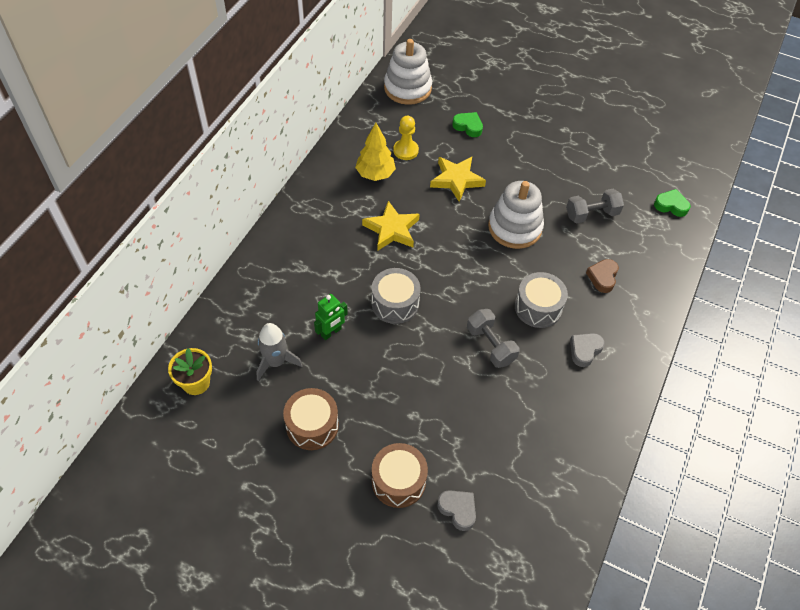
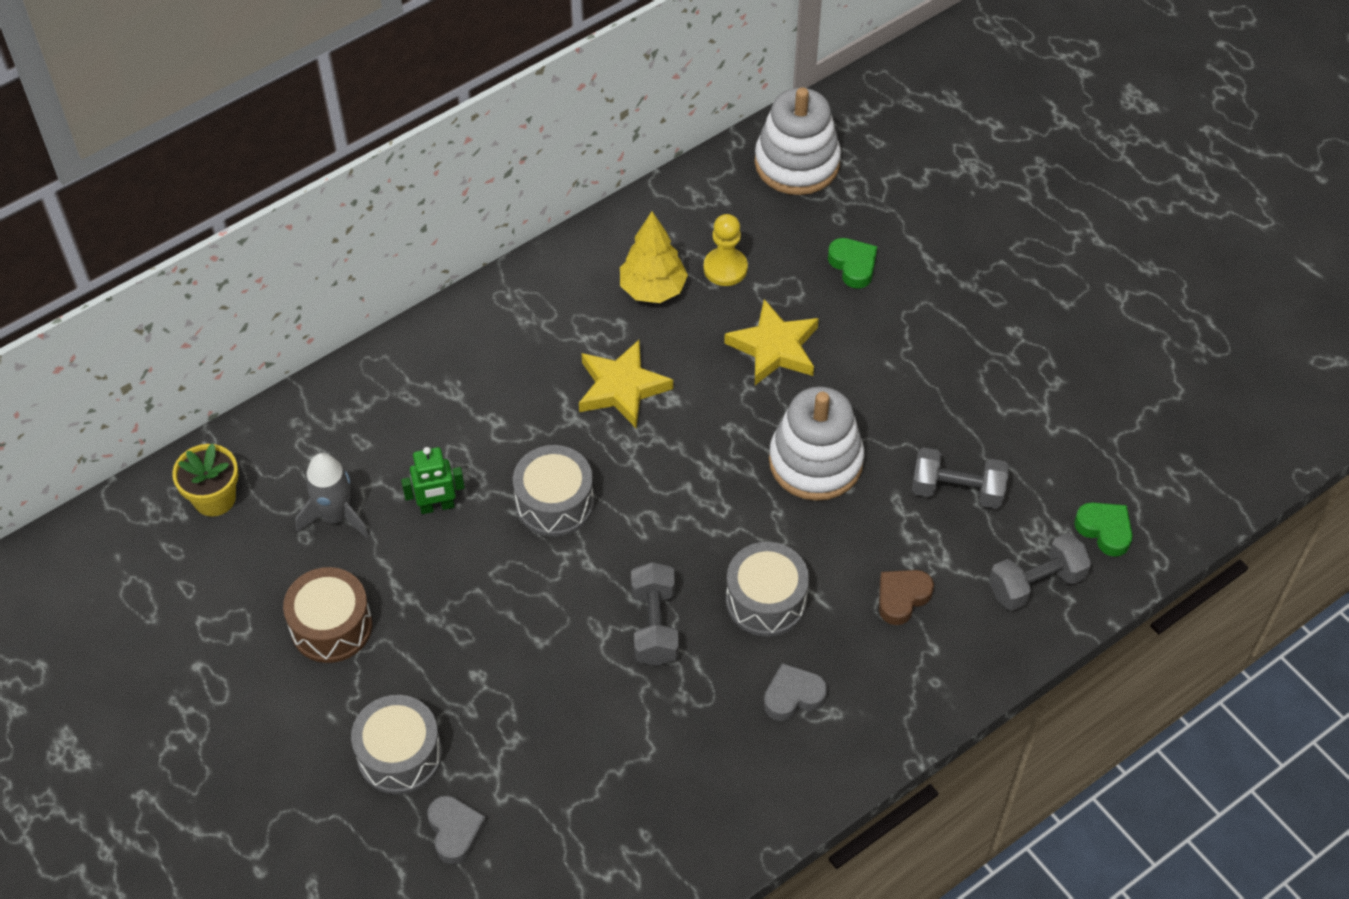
camera: 30 degrees right, 0 degrees up
(398, 481) = (399, 755): brown drum -> grey drum
(659, 244) = (1036, 584): none -> grey dumbbell

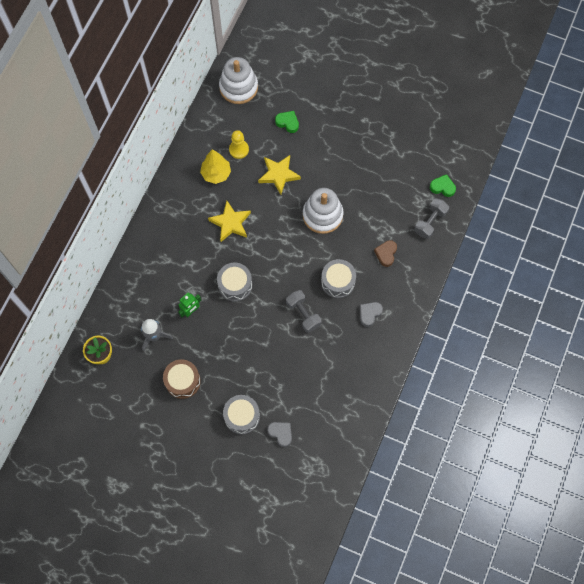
camera: 30 degrees left, 15 degrees up
(957, 490) = (381, 199): grey dumbbell -> none

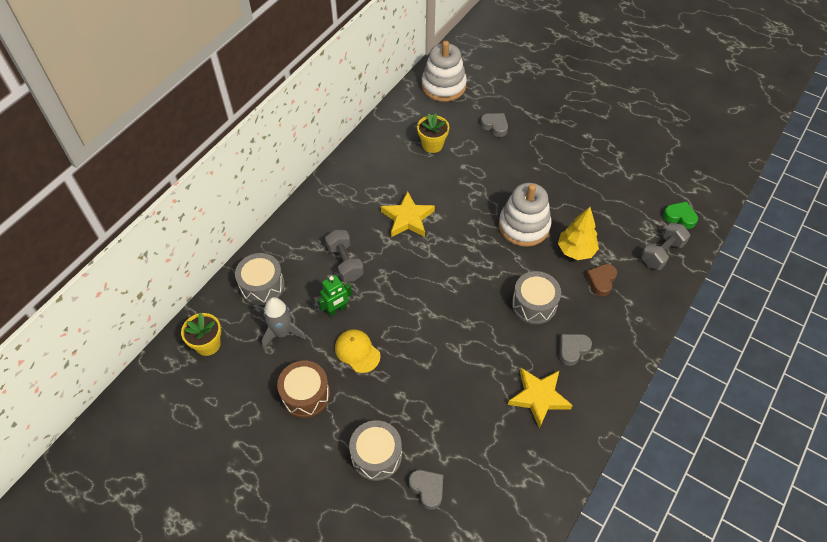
camera: 10 degrees right, 15 degrees down
(213, 342) = (357, 351): none -> yellow cap
(216, 174) = (400, 165): yellow tree -> yellow tree (575, 250)
(235, 285) = (400, 288): grey drum -> grey drum (262, 286)
(239, 149) = (432, 145): yellow pawn -> yellow flower pot
(278, 175) = (476, 176): yellow star -> yellow star (539, 397)
(287, 123) = (495, 126): green heart -> grey heart
(303, 314) = (483, 336): grey dumbbell -> grey dumbbell (345, 262)

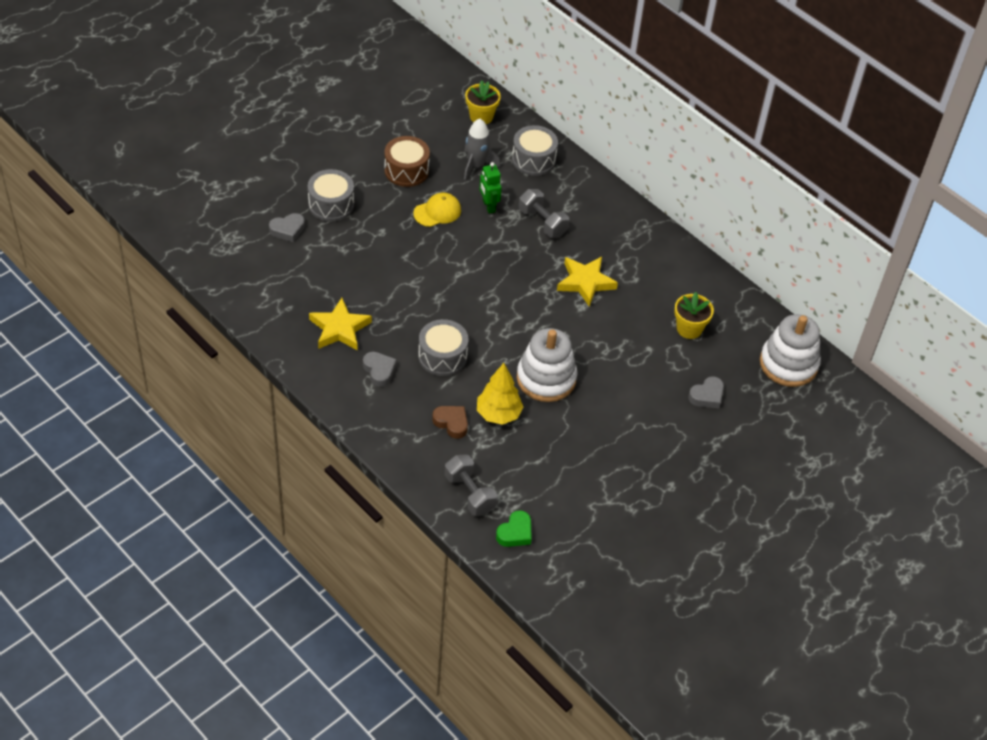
camera: 100 degrees right, 5 degrees down
(345, 262) = (542, 222): grey dumbbell -> grey dumbbell turned 60 degrees clockwise

